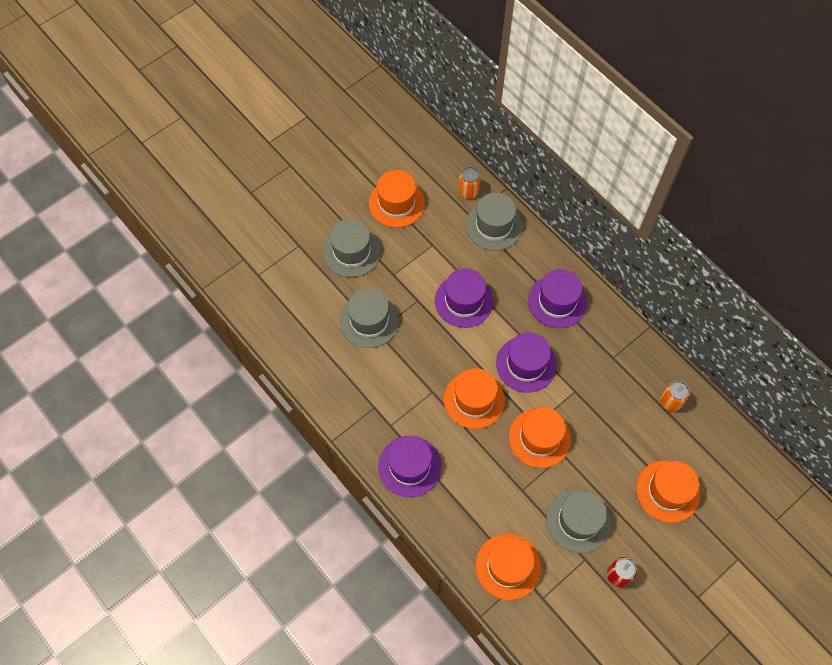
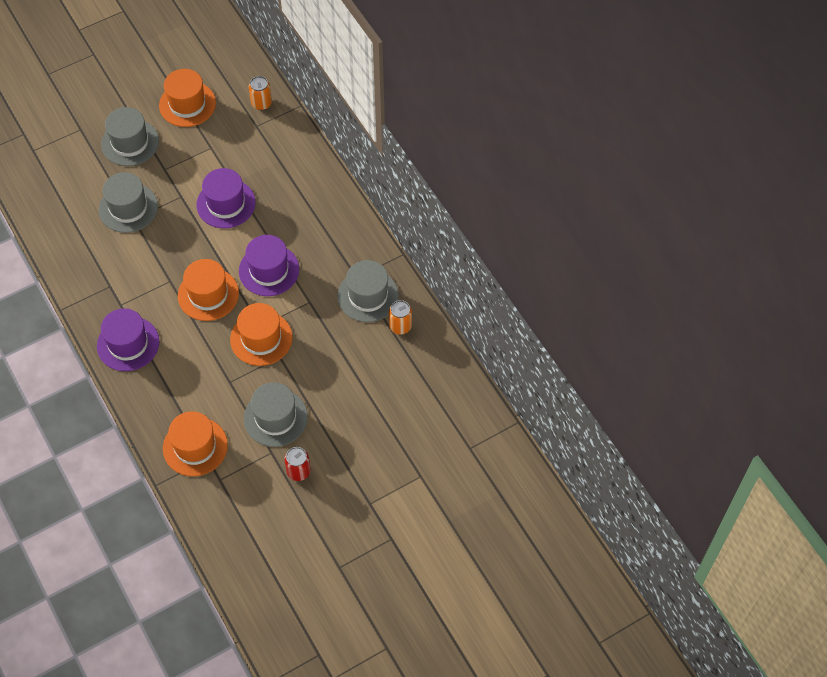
camera: 10 degrees right, 5 degrees down
(493, 225) = (277, 138): grey hat -> grey hat (368, 295)
(557, 301) = (317, 218): purple hat -> none
(668, 491) = (371, 405): orange hat -> none

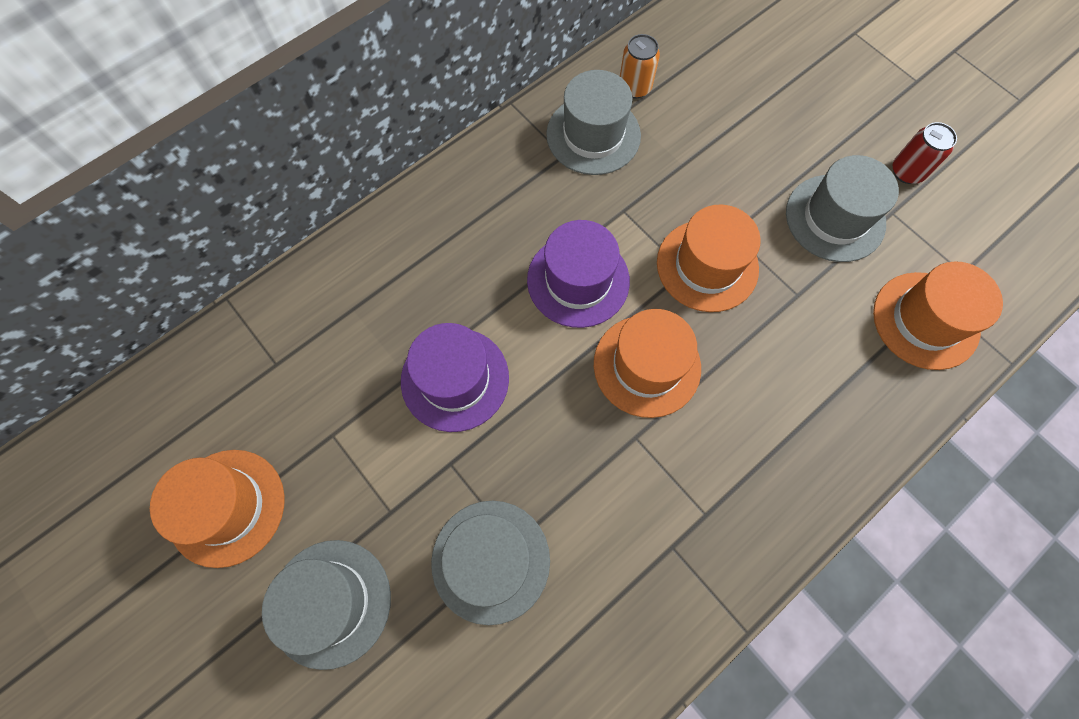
camera: 100 degrees left, 10 degrees up
(128, 344) = (780, 478): purple hat -> none
(261, 103) = (222, 366): orange can -> none

